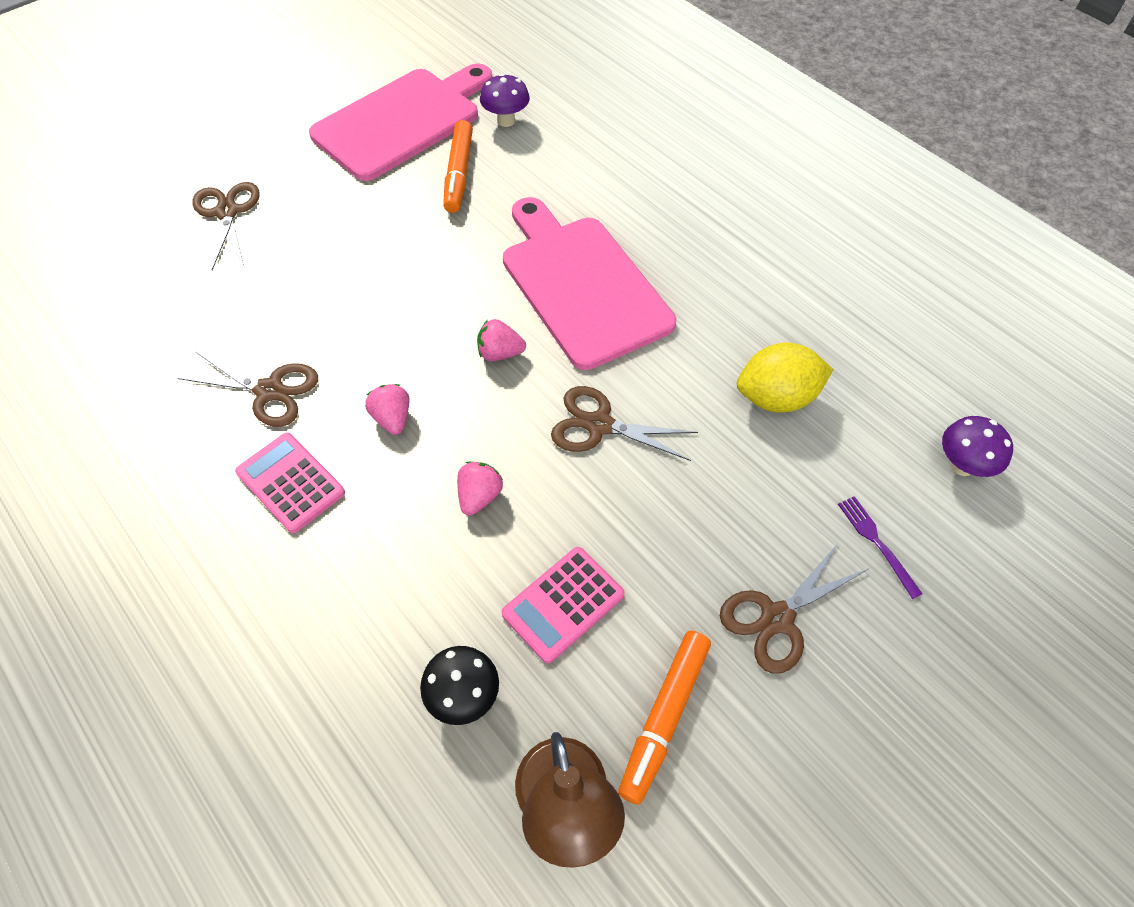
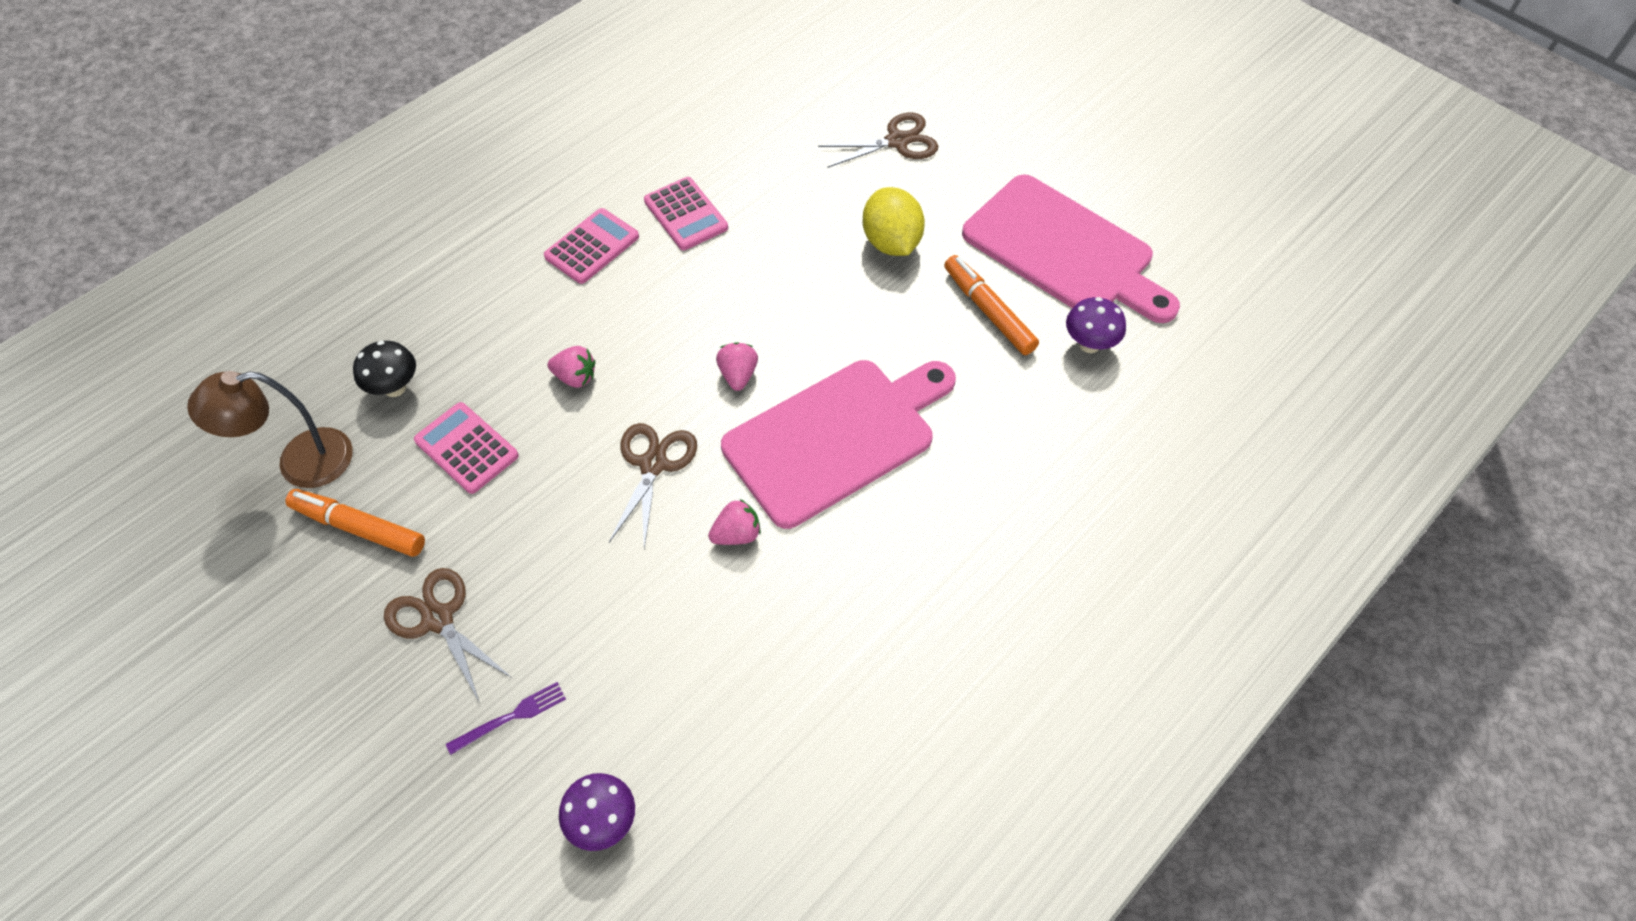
camera: 85 degrees right, 0 degrees up
(269, 391) = (685, 214): brown scissors -> pink calculator
(392, 418) = (658, 303): pink strawberry -> pink strawberry (737, 534)
(459, 174) = (988, 311): orange marker -> orange marker turned 60 degrees clockwise
(776, 397) = (692, 628): yellow lemon -> yellow lemon (891, 242)

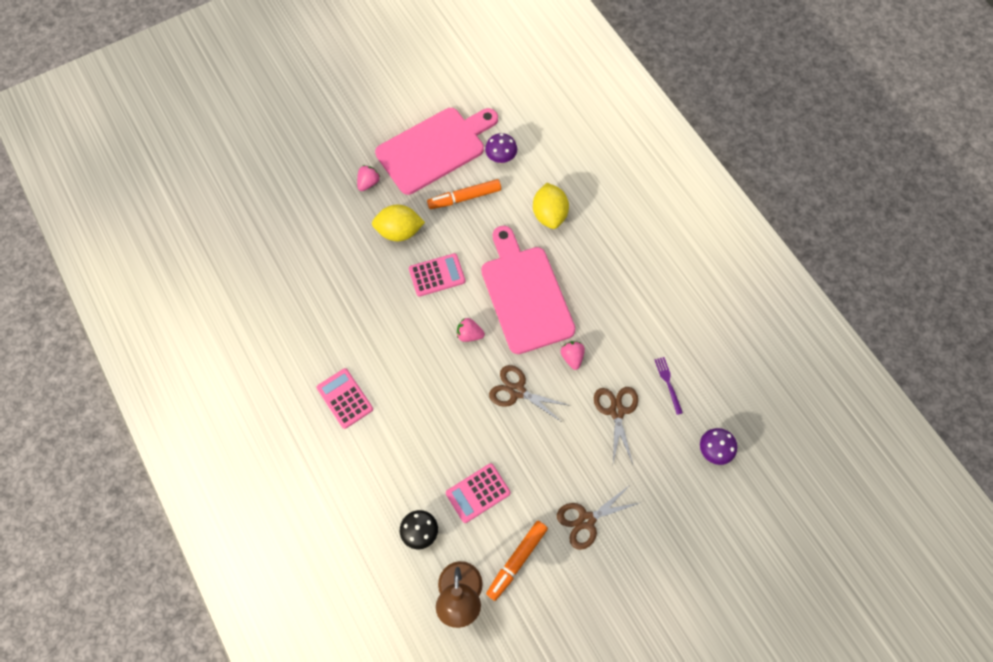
camera: 75 degrees left, 10 degrees up
(511, 717) = (651, 487): purple fork -> purple fork (668, 383)
(575, 377) = (444, 424): pink strawberry -> pink strawberry (368, 183)
(685, 214) = (337, 338): pink calculator -> pink calculator (437, 275)
(897, 141) = (321, 206): brown scissors -> brown scissors (617, 411)
(1007, 440) = (549, 214): none -> yellow lemon

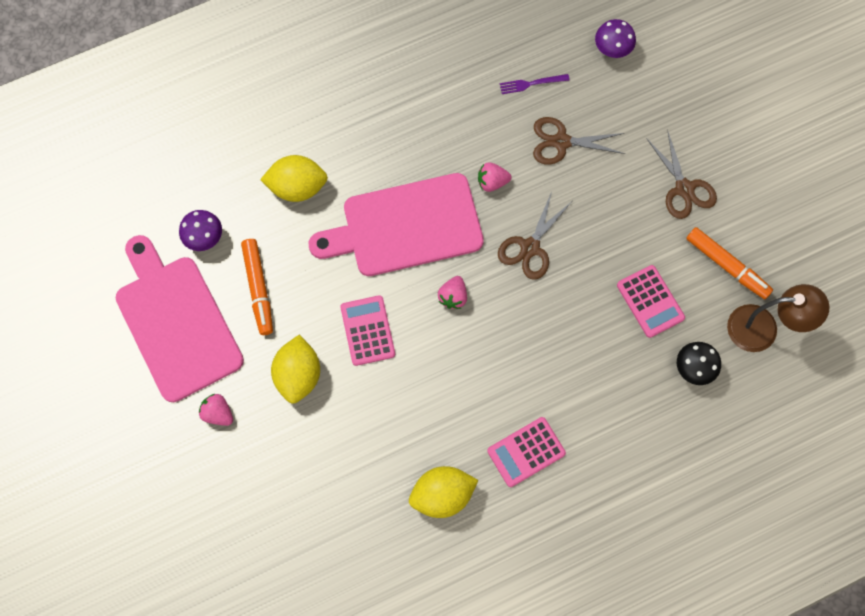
camera: 85 degrees left, 5 degrees up
(310, 339) = (442, 495): none -> yellow lemon

